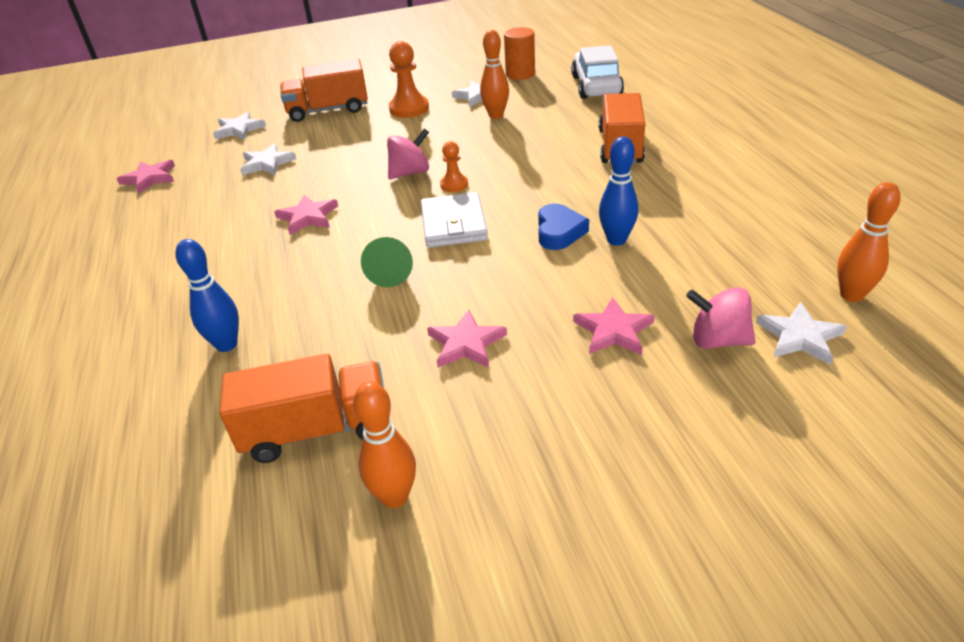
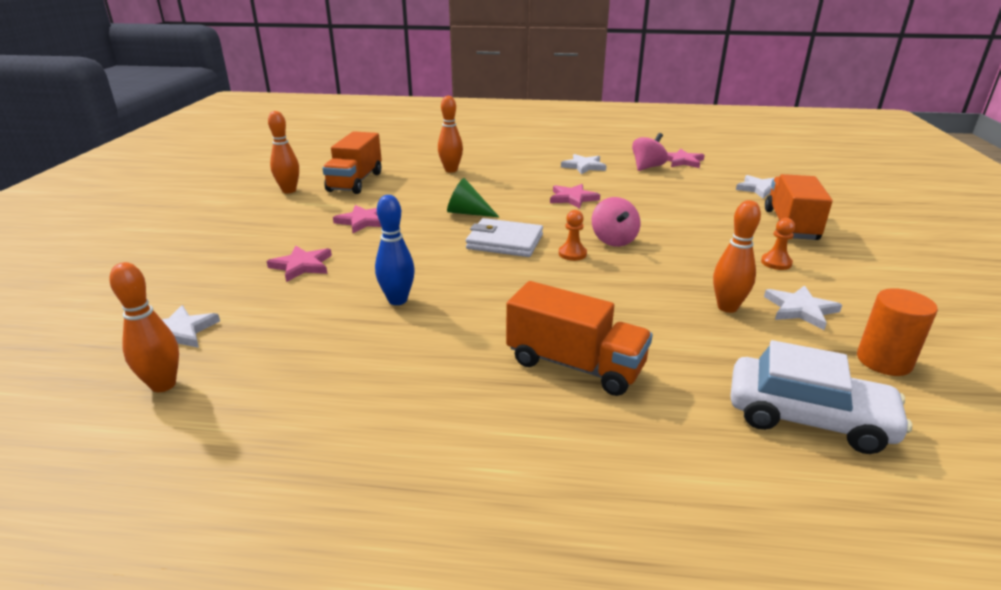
camera: 110 degrees right, 10 degrees down
(226, 344) = (451, 170): blue bowling pin -> orange bowling pin
(267, 163) = (680, 193): white star -> white star (584, 166)
(409, 108) = (776, 263): orange pawn -> orange pawn, size x0.58
(559, 232) = (442, 279): blue heart -> none
(717, 340) = (233, 298): pink spinning top -> pink spinning top (647, 167)

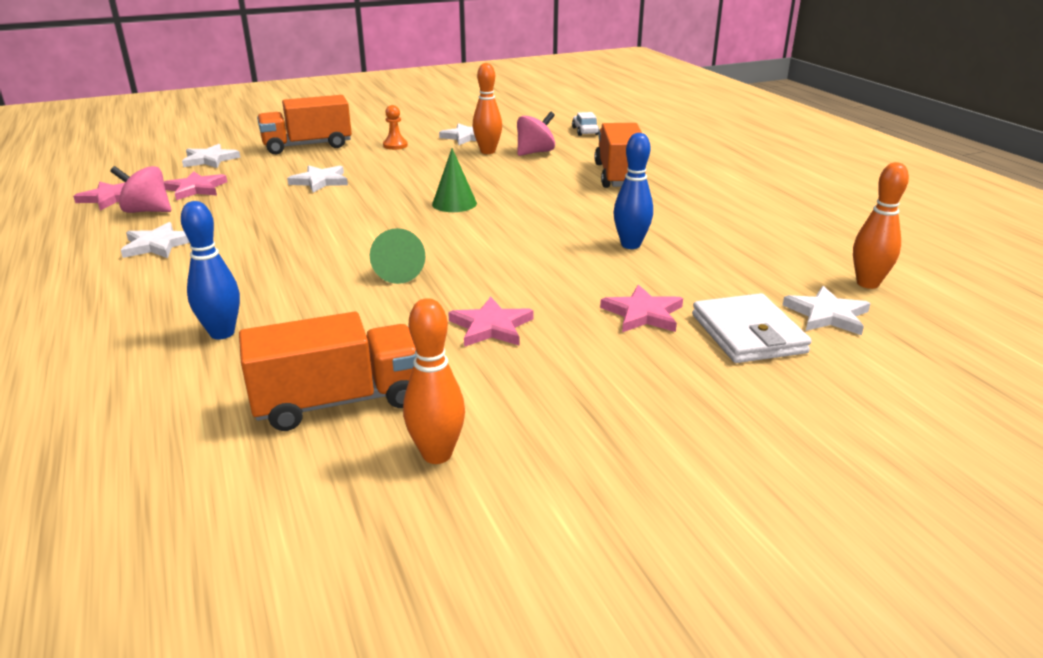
camera: 120 degrees left, 0 degrees up
(451, 170) = (222, 333): orange bowling pin -> blue bowling pin
(504, 242) = (460, 234): white wallet -> white wallet (748, 334)
(572, 198) = (299, 229): pink star -> pink star (196, 189)
(572, 254) = (454, 203): orange pawn -> green cone
(613, 240) = (405, 194): pink spinning top -> pink spinning top (535, 152)
(674, 216) = (320, 181): none -> white star
(808, 417) = (585, 131): white car -> white car, size x0.50
(884, 361) = (506, 121): orange cylinder -> none

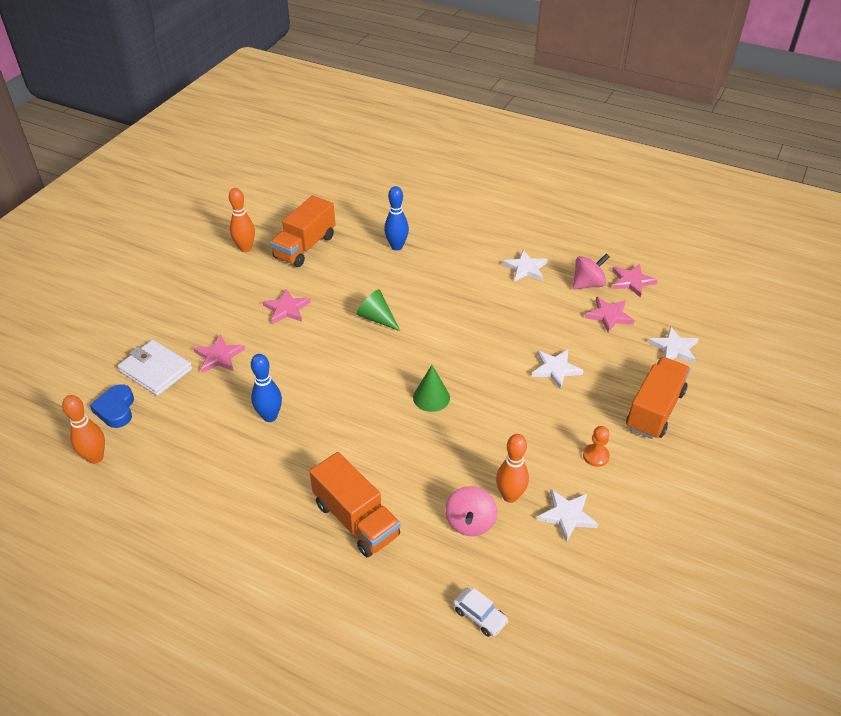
camera: 140 degrees right, 15 degrees up
(827, 315) = (116, 409): white star -> blue heart

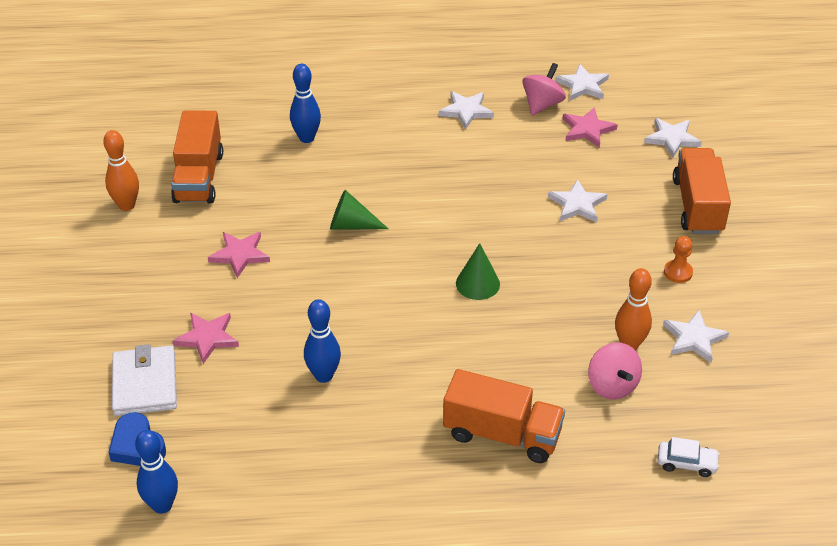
camera: 30 degrees left, 0 degrees up
(95, 457) = (162, 505): orange bowling pin -> blue bowling pin
(156, 370) = (145, 384): white wallet -> white wallet turned 75 degrees clockwise
(632, 281) = (583, 85): pink star -> white star

